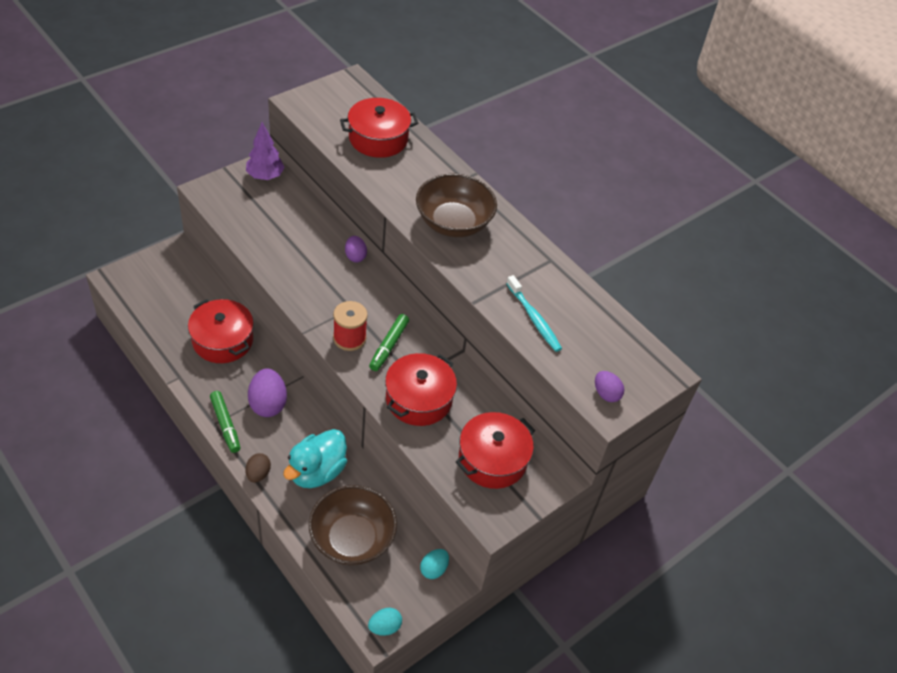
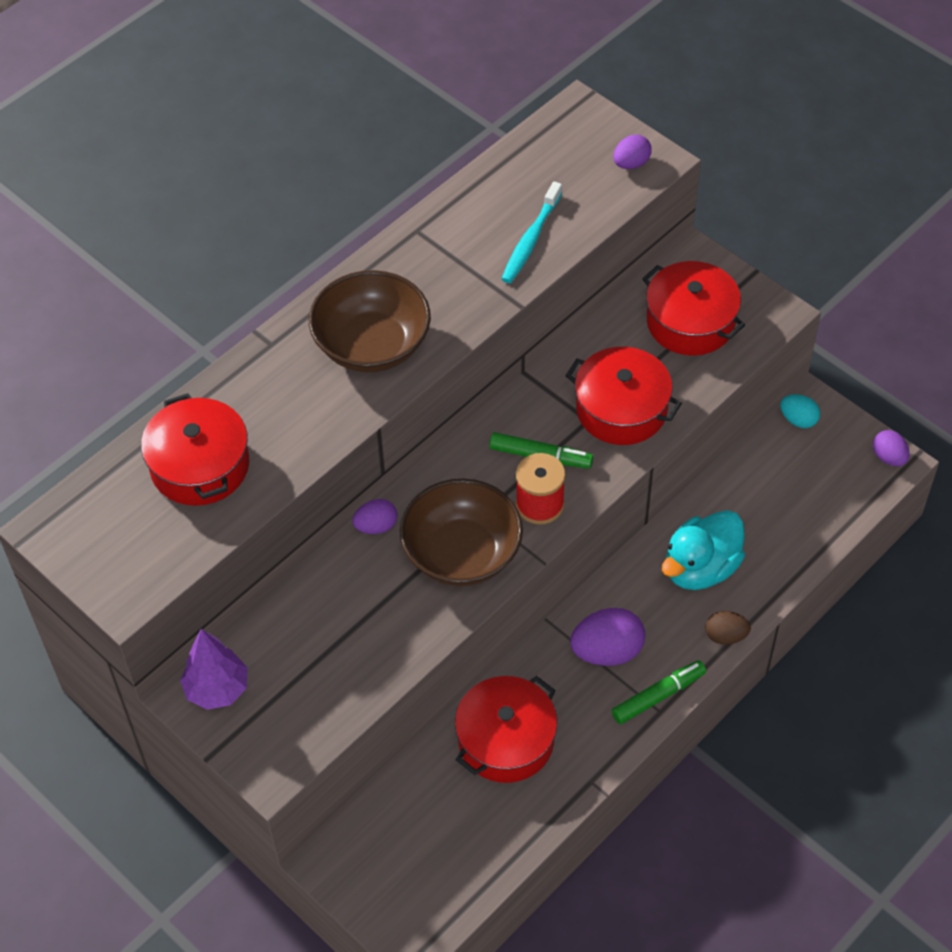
camera: 90 degrees left, 5 degrees up
(317, 472) = (700, 568): turquoise duck -> turquoise duck turned 105 degrees clockwise
(352, 538) = (786, 510): brown bowl -> brown bowl (462, 553)
(384, 627) = (888, 457): turquoise egg -> purple egg
(534, 318) = (530, 240): turquoise toothbrush -> turquoise toothbrush turned 150 degrees clockwise

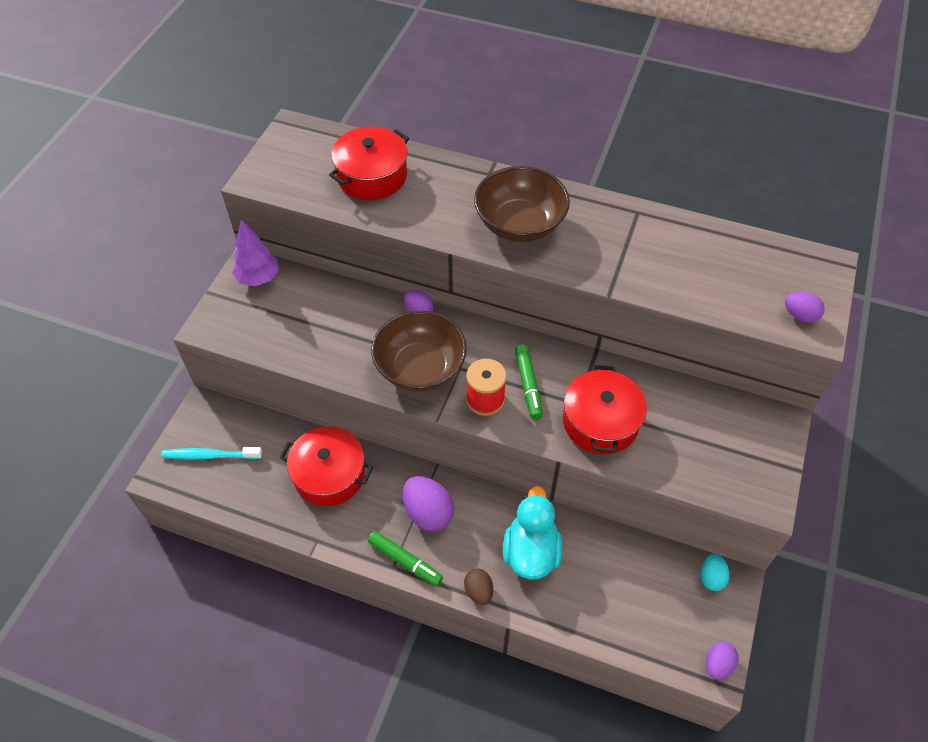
camera: 65 degrees right, 0 degrees up
(530, 240) = (675, 279): turquoise toothbrush -> turquoise toothbrush (210, 455)
(690, 322) = (714, 440): red pot -> none
(700, 568) = (531, 552): turquoise duck -> turquoise duck turned 75 degrees clockwise

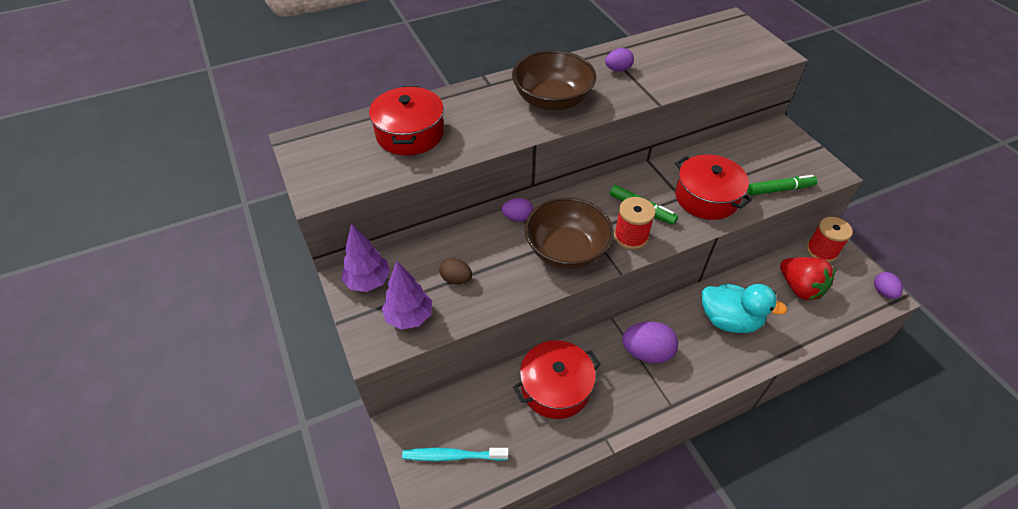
camera: 45 degrees left, 5 degrees down
(210, 455) = (452, 456): turquoise toothbrush -> turquoise toothbrush turned 45 degrees clockwise
(253, 325) = (409, 317): none -> purple tree
(405, 561) = (673, 395): green marker -> green marker (780, 189)
(478, 591) = (735, 370): brown egg -> brown egg (456, 279)
(531, 552) = (729, 320): turquoise duck -> turquoise duck turned 150 degrees clockwise
(637, 586) = (799, 288): none -> red strawberry
(711, 577) = (821, 251): turquoise egg -> red spool
(800, 315) = (759, 51): purple egg -> purple egg (618, 69)

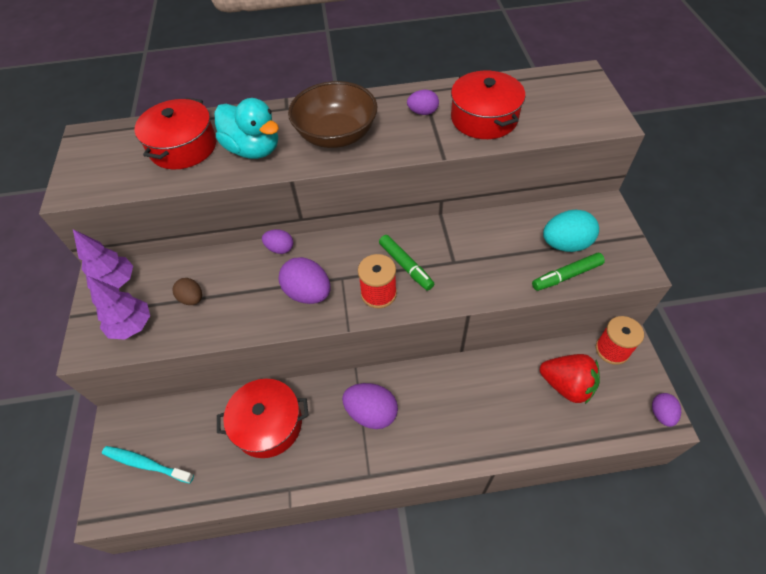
camera: 20 degrees right, 5 degrees up
(566, 250) = (308, 293): brown bowl -> purple egg
(706, 197) = (480, 268): red pot -> red pot (484, 118)
(729, 320) = (472, 401): turquoise duck -> turquoise duck (253, 149)
(765, 165) = (565, 244): none -> turquoise egg
(780, 189) = (566, 276): green marker -> green marker turned 150 degrees clockwise
(799, 288) = (566, 385): red strawberry -> red strawberry turned 45 degrees counterclockwise

